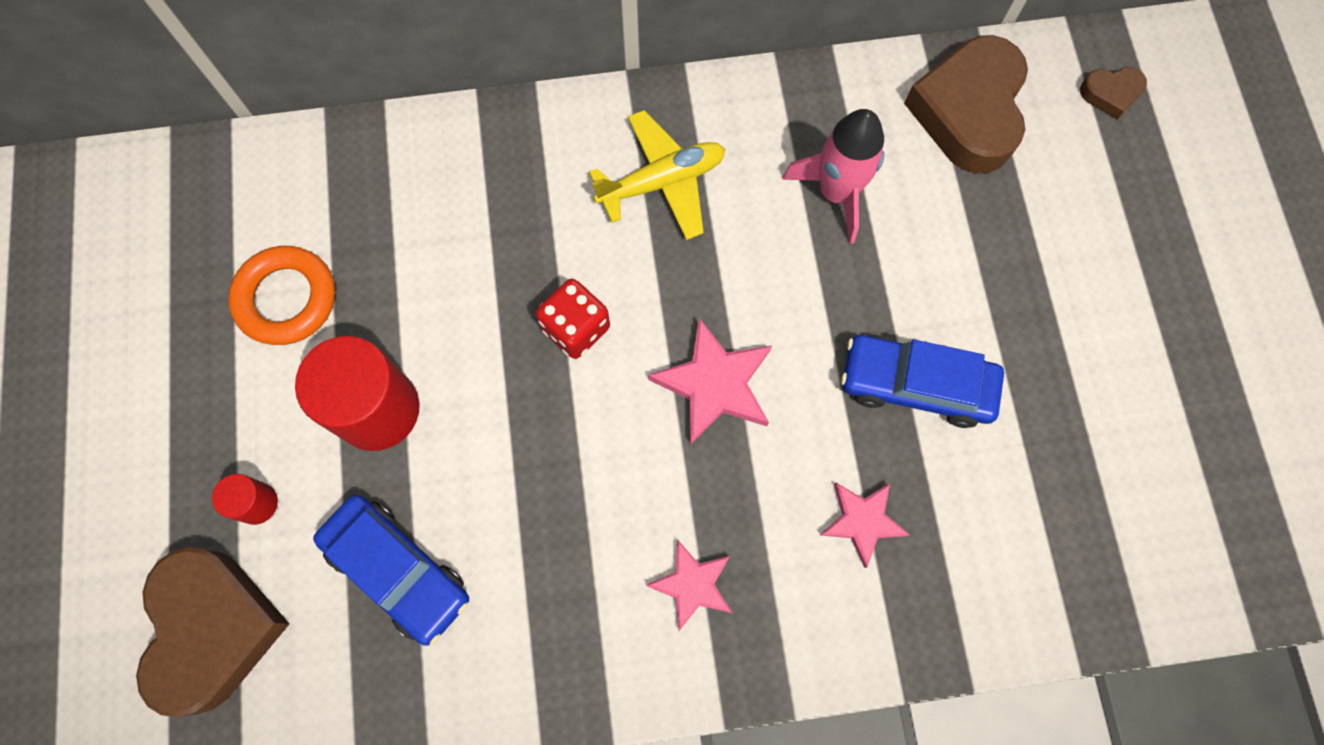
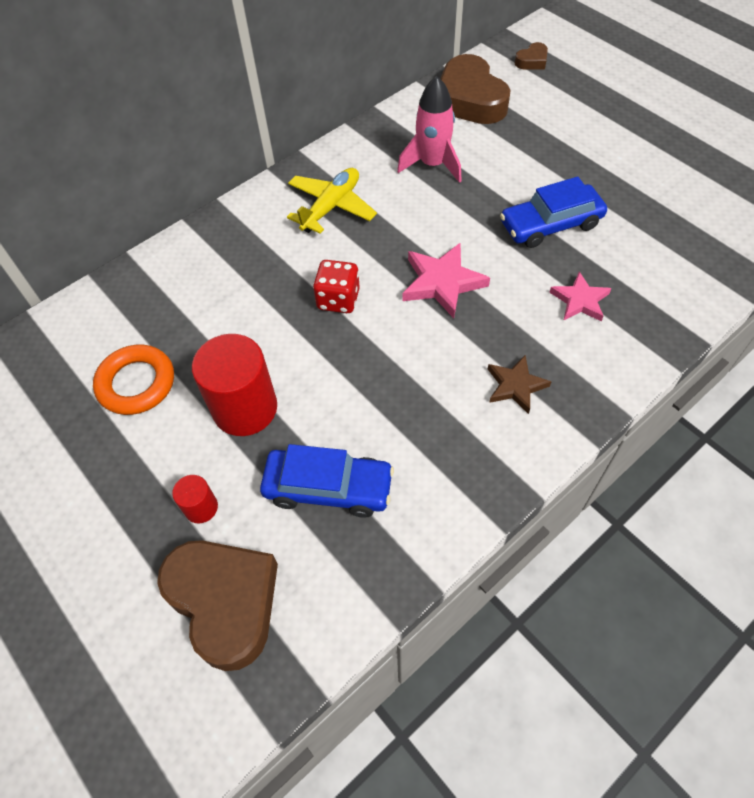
camera: 30 degrees left, 15 degrees down
(692, 585) = (515, 386): pink star -> brown star

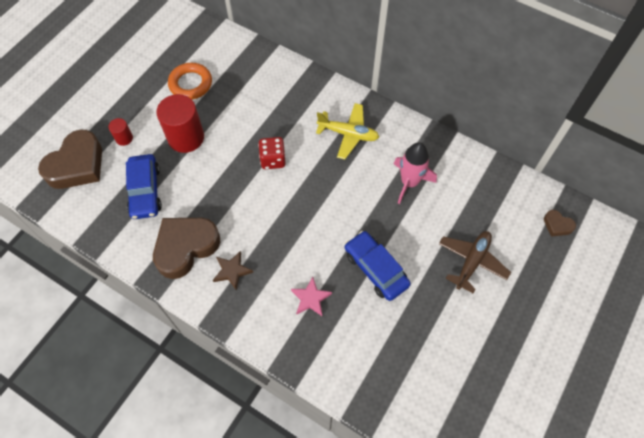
camera: 70 degrees right, 5 degrees up
(442, 282) = (302, 213): pink star -> none
(469, 99) = (489, 191): brown heart -> brown heart (185, 247)
(561, 137) = (472, 262): none -> brown plane

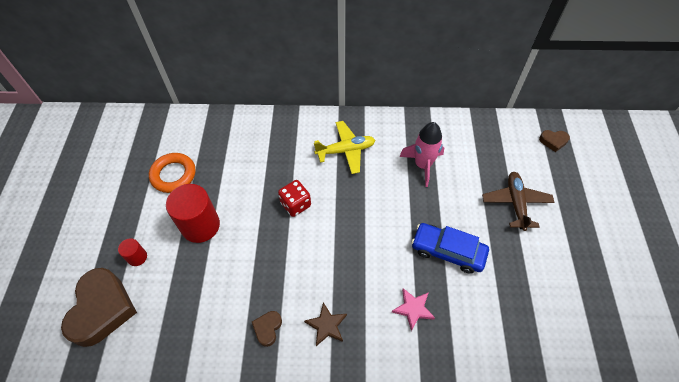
camera: 30 degrees left, 5 degrees down
(145, 191) = (191, 296): blue car -> none
(185, 247) = (267, 328): brown heart -> brown heart, size x0.45

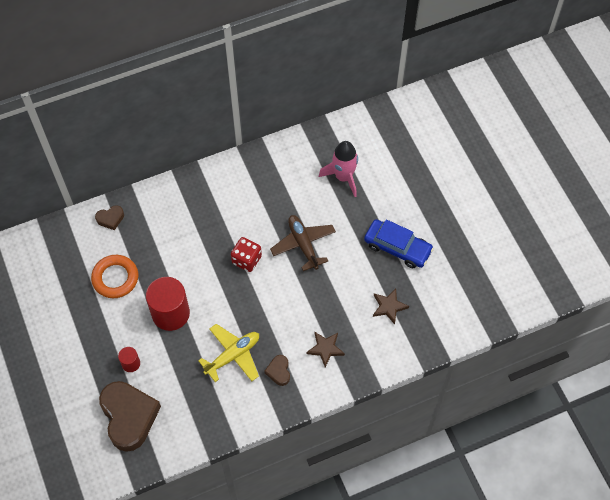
camera: 25 degrees left, 5 degrees up
(345, 150) = (266, 190): yellow plane -> yellow plane (233, 355)
(413, 309) = (389, 307): pink star -> brown star
(448, 251) = (397, 247): blue car -> blue car turned 150 degrees counterclockwise
(516, 203) = (438, 181): brown plane -> brown plane (303, 244)
(553, 141) = (450, 108): brown heart -> brown heart (110, 219)

